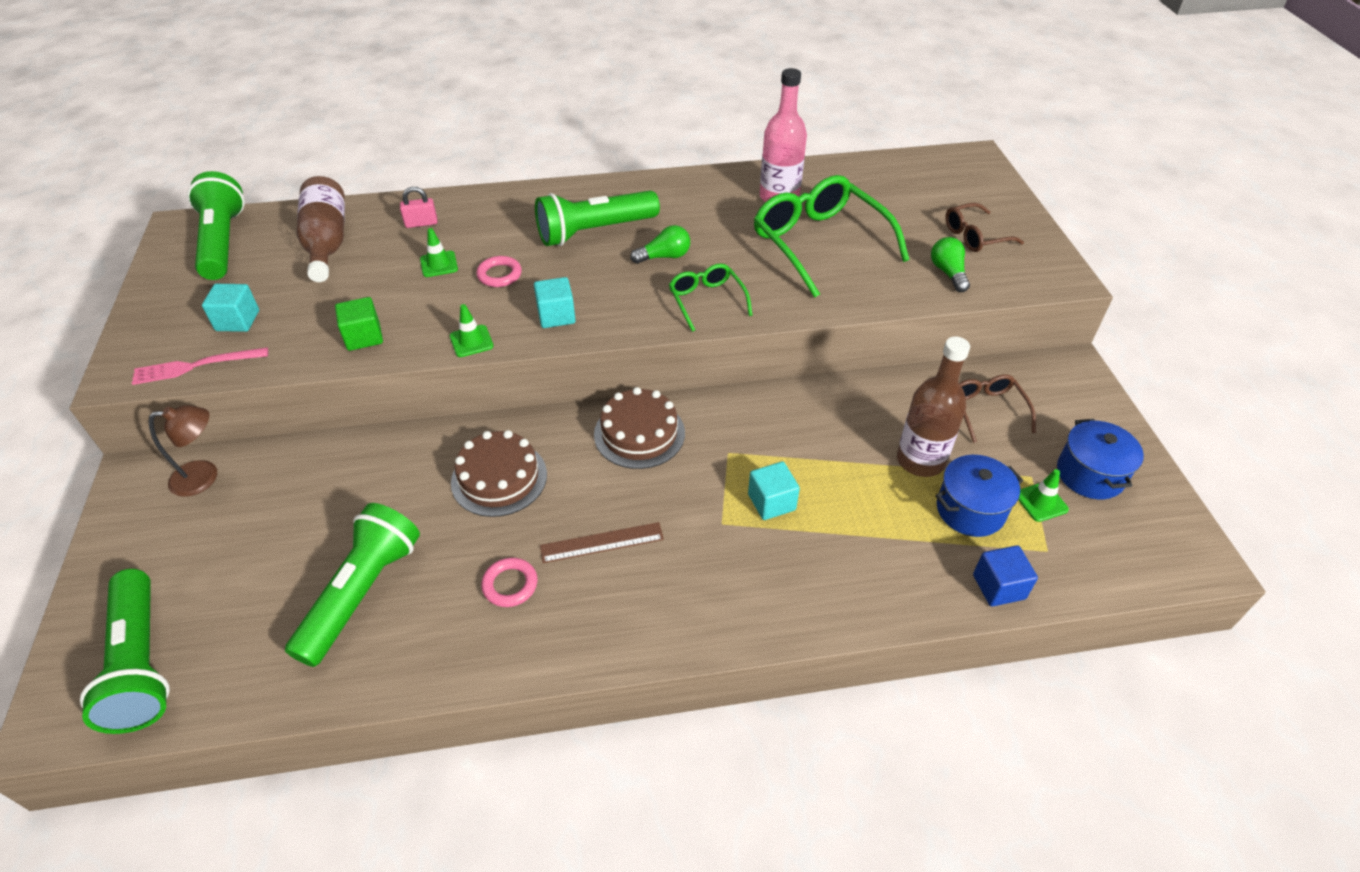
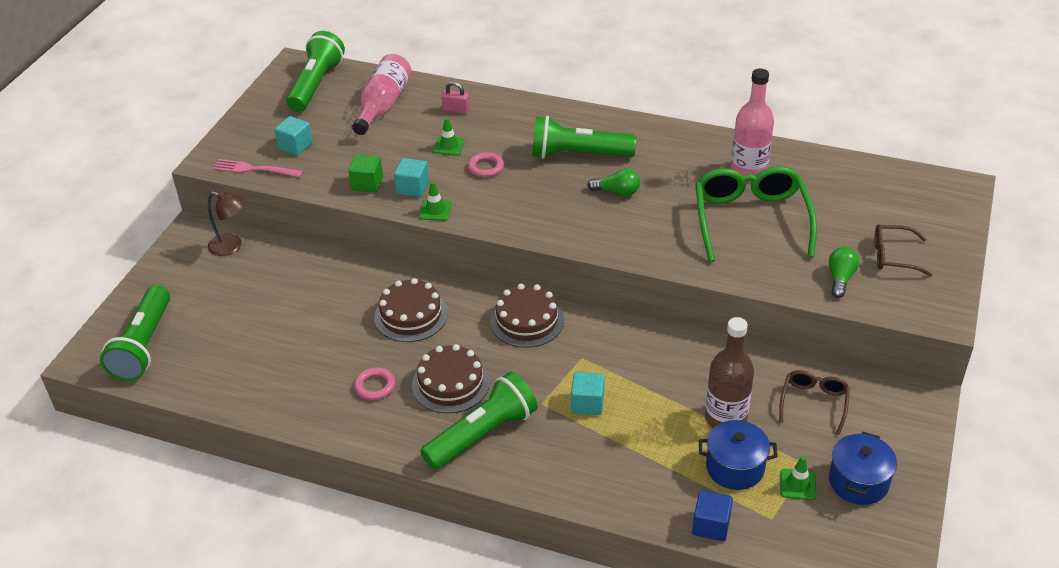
camera: 30 degrees right, 5 degrees down
(327, 242) = (383, 105): brown bottle -> pink bottle
(362, 593) = (284, 355): green flashlight -> green flashlight (482, 434)
(556, 316) = (505, 211): turquoise cube -> turquoise cube (412, 188)
(602, 542) = (450, 383): brown ruler -> brown cake
(707, 301) = (623, 236): green glasses -> none

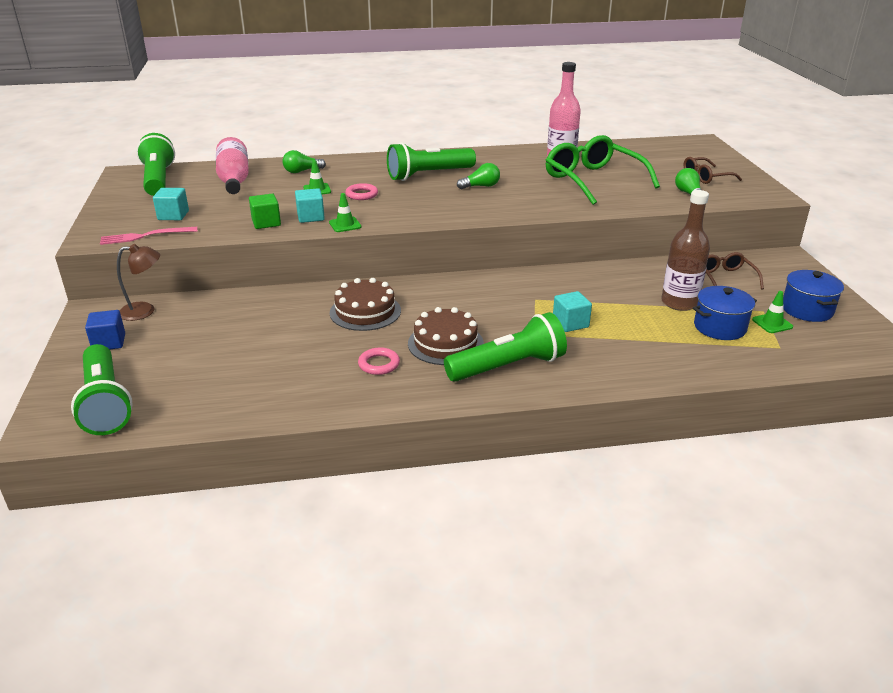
camera: 30 degrees left, 10 degrees down
(456, 110) = (302, 171): pink padlock -> green light bulb
(482, 434) = (508, 367): green flashlight -> green flashlight turned 45 degrees clockwise
(527, 320) = (468, 289): brown cake -> none
(711, 525) = (746, 365): blue cube -> blue cube (109, 342)

